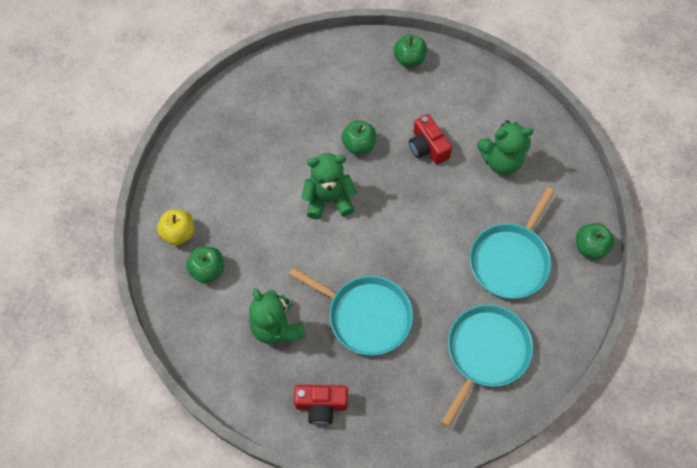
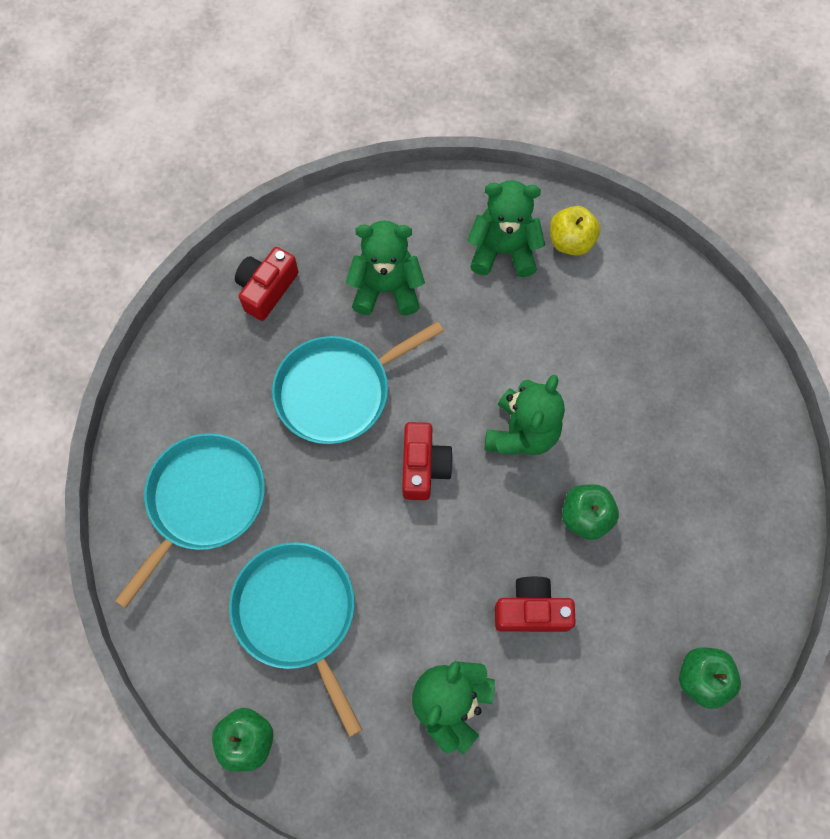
camera: 120 degrees right, 5 degrees up
(208, 270) = (503, 251): green apple -> green teddy bear
(383, 241) = (423, 467): none -> red camera
(485, 353) = (203, 501): turquoise pan -> turquoise pan turned 120 degrees counterclockwise

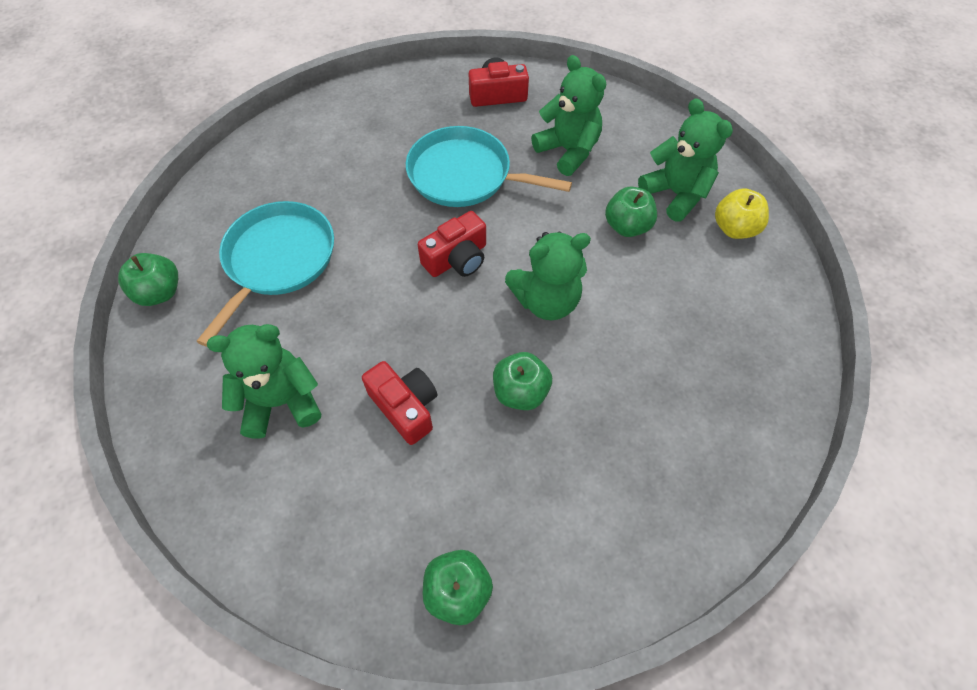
camera: 50 degrees right, 10 degrees down
(203, 501) = (316, 159): turquoise pan -> none
(503, 314) = (627, 226): none -> green apple

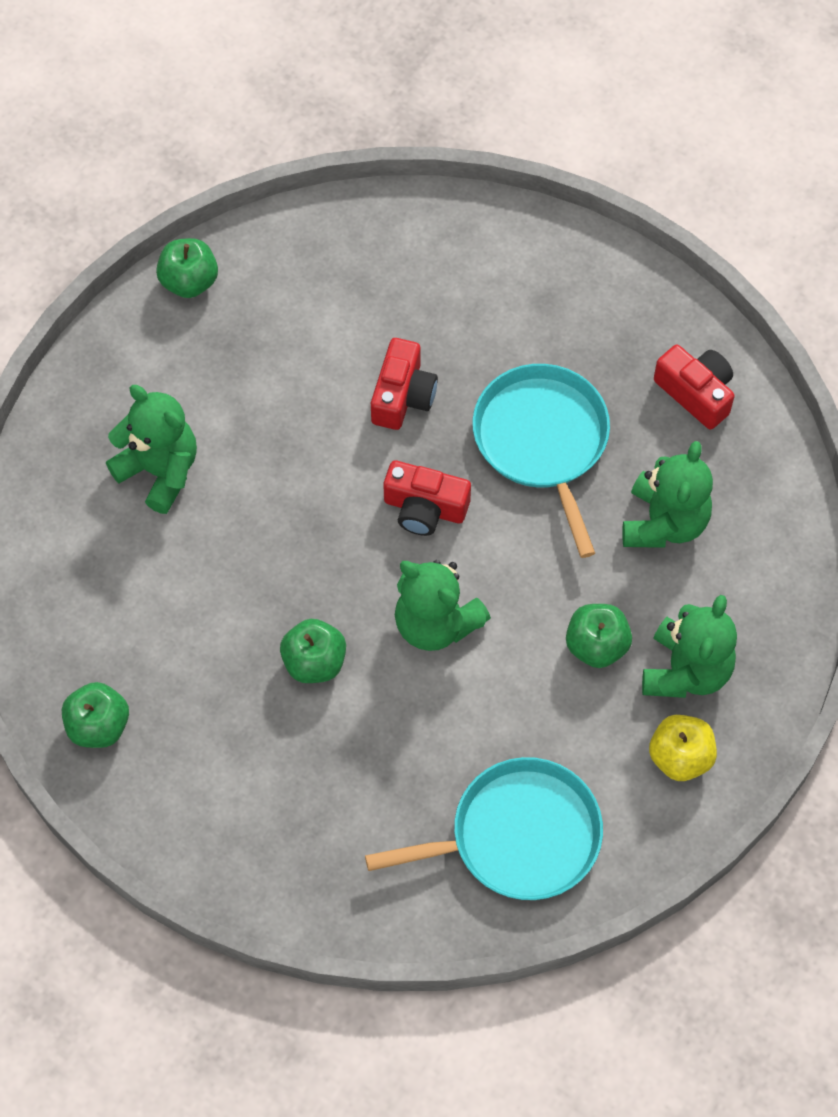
camera: 55 degrees right, 5 degrees up
(277, 260) = (299, 349): turquoise pan -> turquoise pan (517, 836)
(405, 407) = (228, 575): red camera -> red camera (403, 395)

